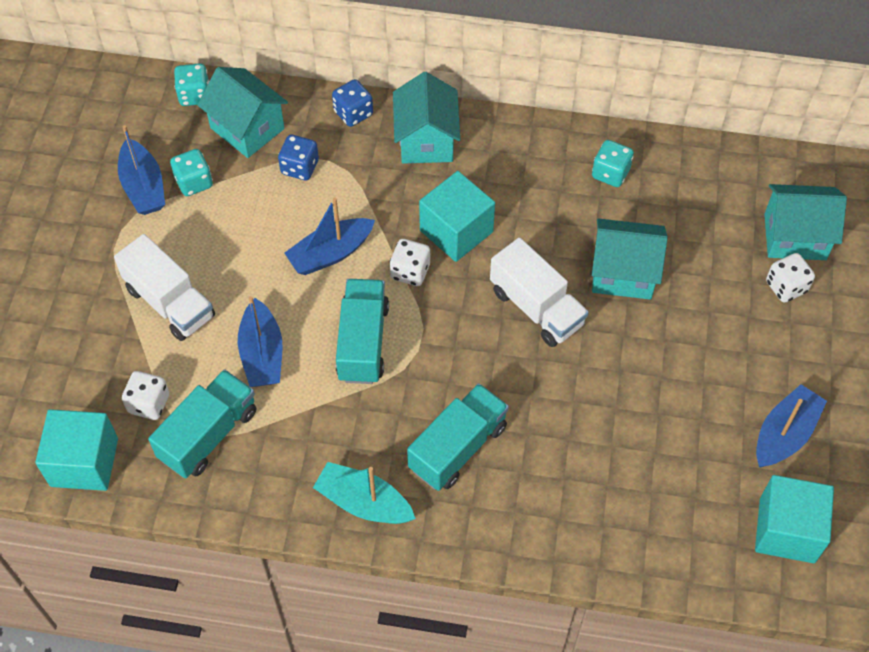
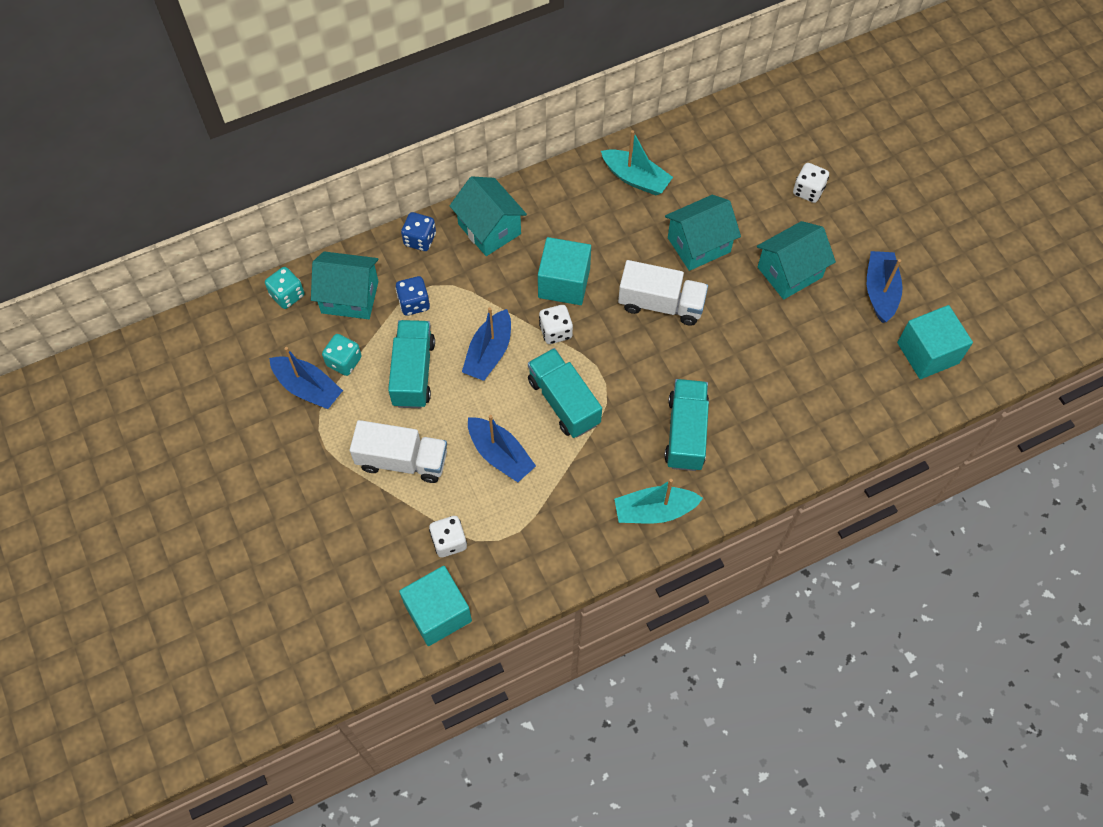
camera: 35 degrees left, 5 degrees up
(208, 434) = (510, 535): turquoise truck -> turquoise truck (413, 373)
(610, 173) = (635, 178): turquoise dice -> turquoise boat
(795, 237) = (788, 152): turquoise house -> turquoise house (789, 272)

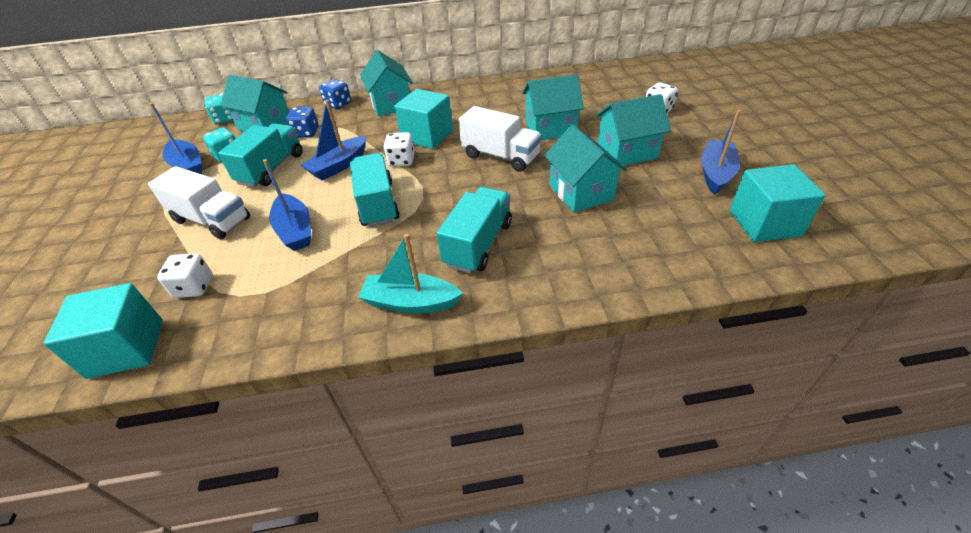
camera: 20 degrees right, 20 degrees down
(635, 178) = (516, 92): turquoise boat -> none
(759, 344) = (581, 192): none -> turquoise house

